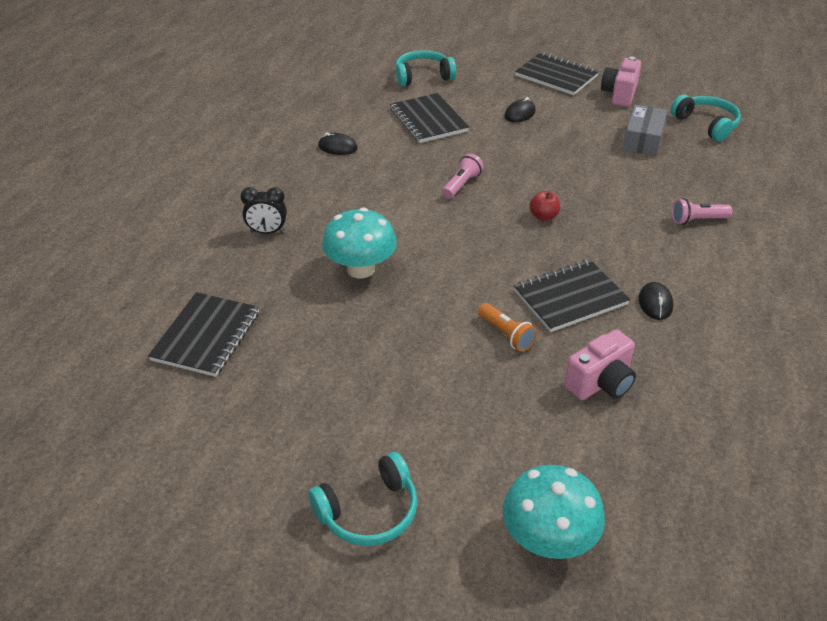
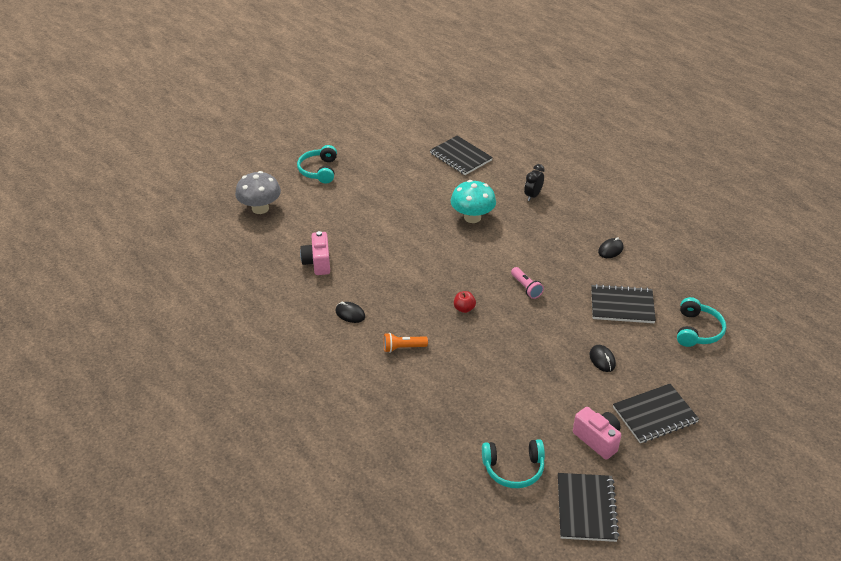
camera: 120 degrees right, 0 degrees up
(506, 335) = (378, 247): orange flashlight -> orange flashlight (403, 348)
(548, 540) = (260, 208): turquoise mushroom -> grey mushroom
(570, 297) = (384, 283): black notebook -> black notebook (586, 508)
(643, 139) = (518, 412): grey box -> none
(697, 220) = (403, 380): pink flashlight -> none

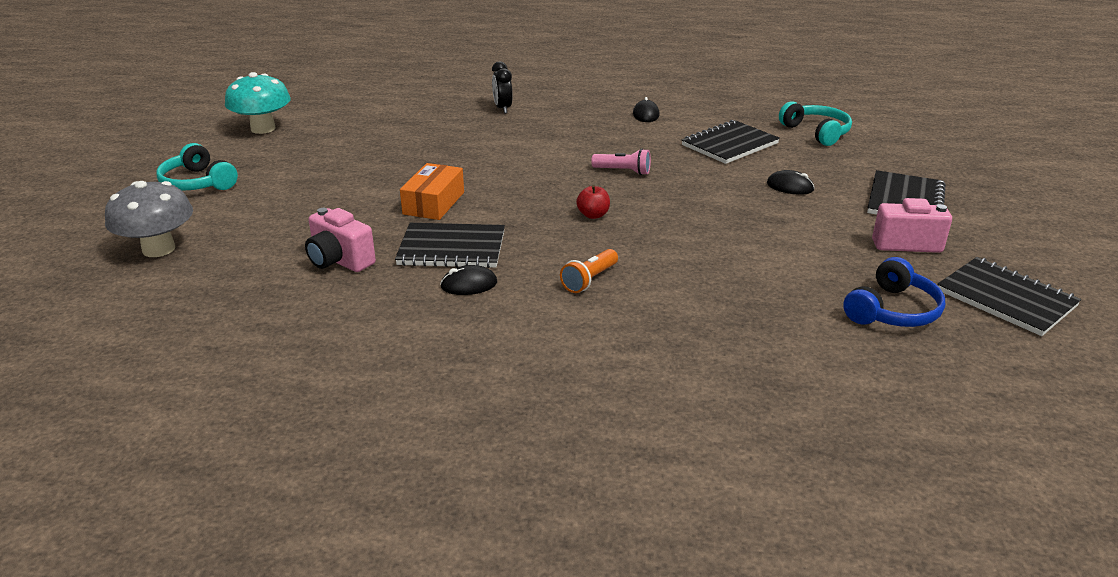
camera: 45 degrees left, 10 degrees down
(401, 250) = (434, 203): none -> orange box
(460, 157) = (371, 110): black notebook -> black notebook (452, 248)
(472, 217) = (468, 146): turquoise mushroom -> turquoise mushroom (263, 128)
(513, 468) = (892, 310): turquoise headphones -> blue headphones

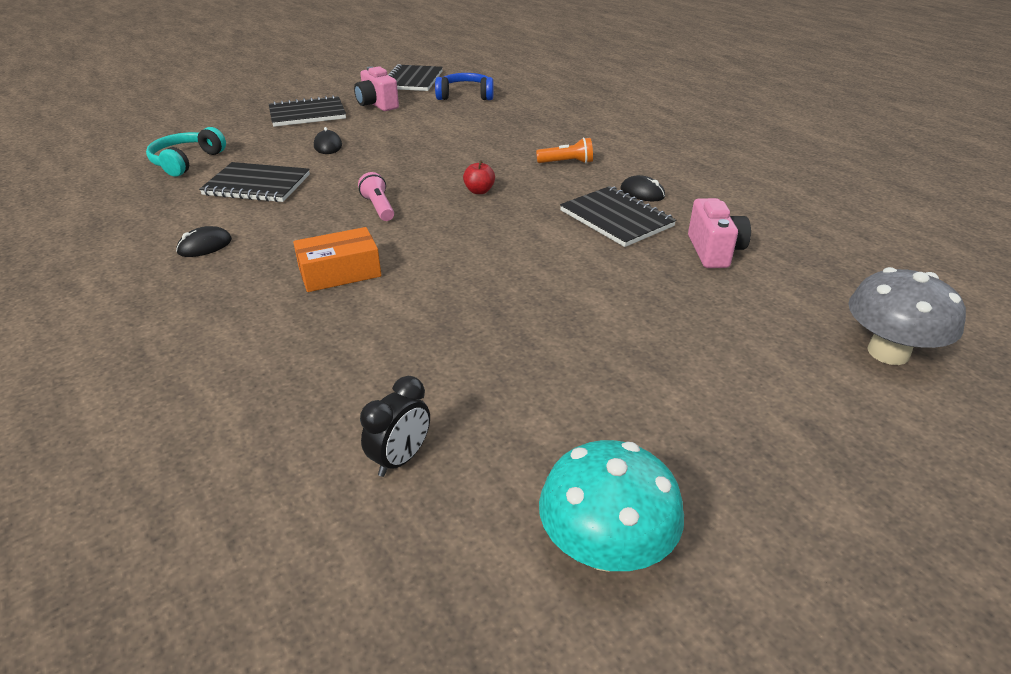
camera: 130 degrees left, 5 degrees up
(198, 183) = (798, 450): turquoise headphones -> none
(434, 203) = (569, 261): orange box -> orange box (340, 272)
(502, 109) = (269, 347): black clock -> black clock (400, 459)

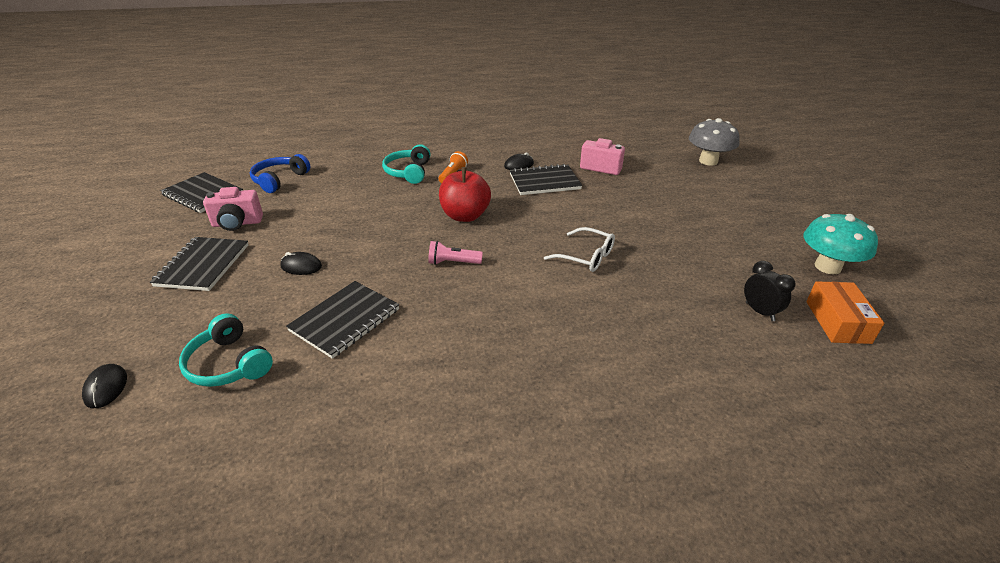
camera: 65 degrees left, 0 degrees up
(205, 246) = (446, 367): black mouse -> black mouse (106, 388)
(340, 272) = (543, 299): orange box -> orange box (837, 322)
(448, 283) = (586, 257): none -> white glasses
(479, 191) = (465, 216): red apple -> red apple, size x2.06
(545, 140) = (408, 172): none -> turquoise headphones

